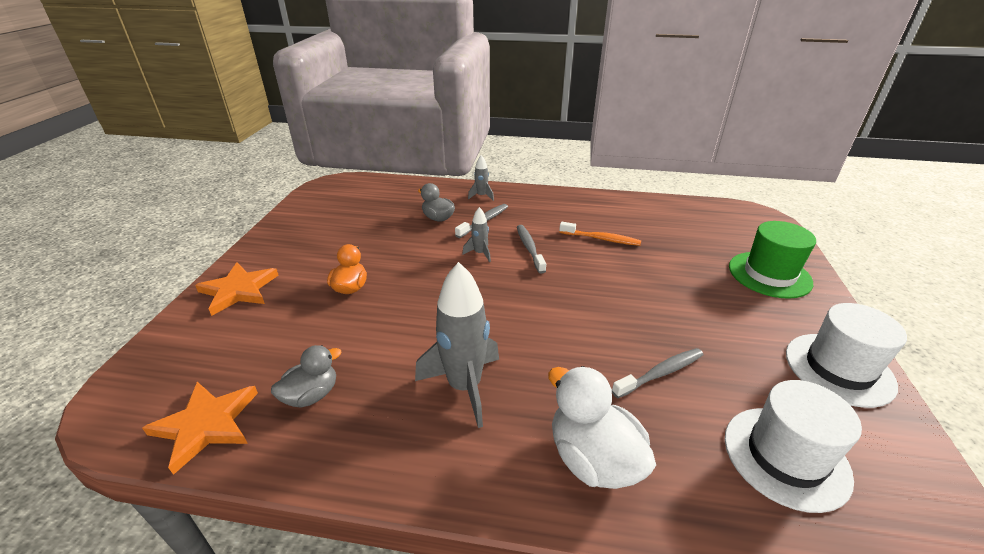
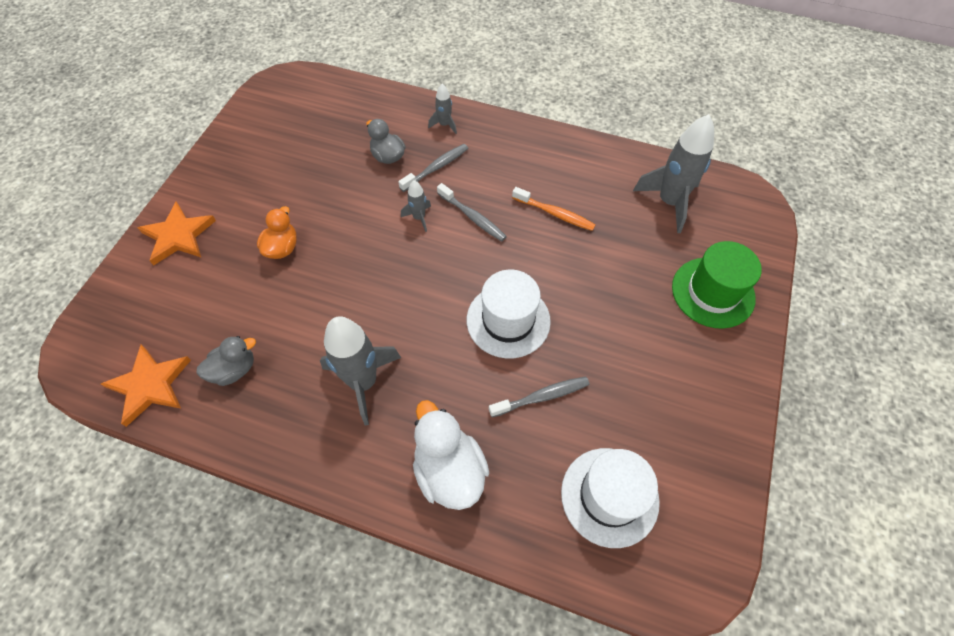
camera: 10 degrees right, 25 degrees up
(529, 248) = (473, 217): grey toothbrush -> grey toothbrush turned 135 degrees clockwise
(693, 223) = (669, 202): none -> grey rocket
(839, 369) = (711, 419): white hat -> white hat (508, 320)

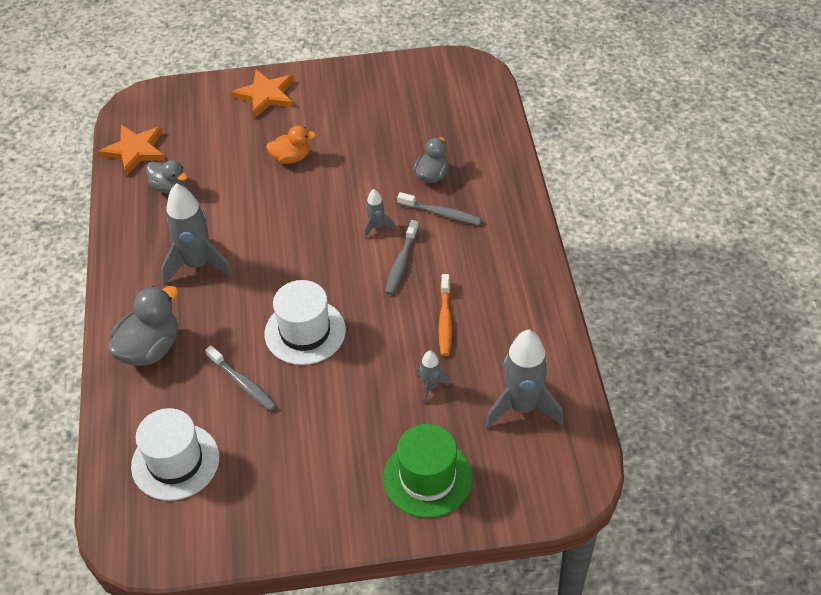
camera: 65 degrees right, 10 degrees down
(444, 125) = (499, 196): grey rocket -> grey rocket (431, 386)
(449, 470) = (150, 349): white duck -> grey duck

